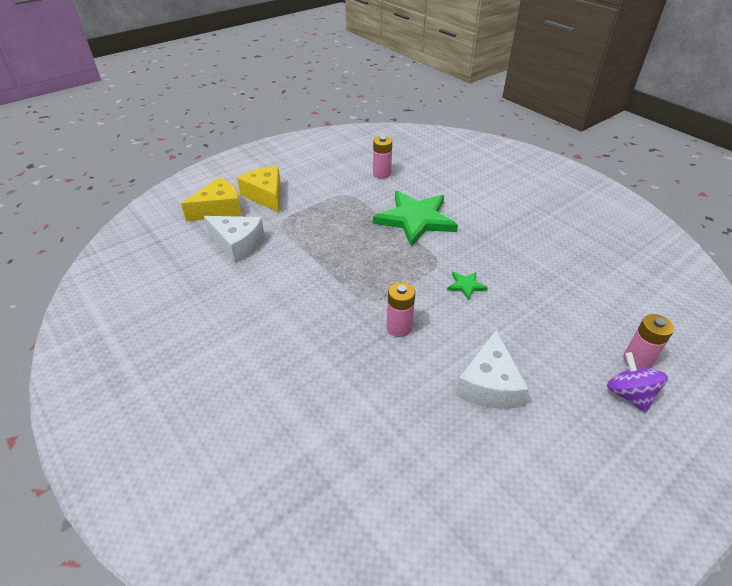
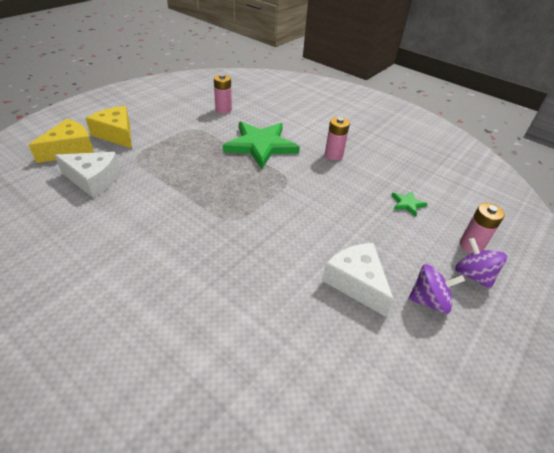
camera: 15 degrees left, 0 degrees up
(399, 327) = (264, 241): pink battery -> pink battery (333, 155)
(466, 286) = (316, 198): green star -> green star (407, 204)
(489, 384) = (356, 283): white cheese -> white cheese turned 150 degrees clockwise
(567, 415) = (429, 300): none -> purple spinning top

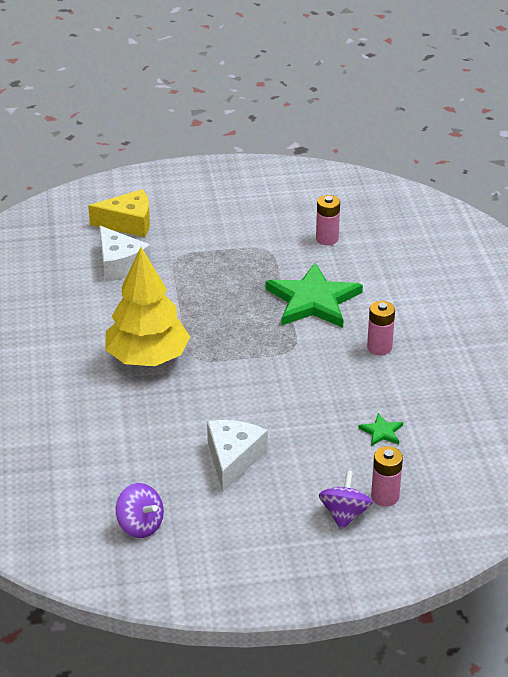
camera: 45 degrees right, 5 degrees down
(116, 134) = (184, 223): yellow cheese -> none
(196, 239) = (147, 358): none -> yellow tree
(429, 300) = (274, 504): purple spinning top -> purple spinning top (140, 525)

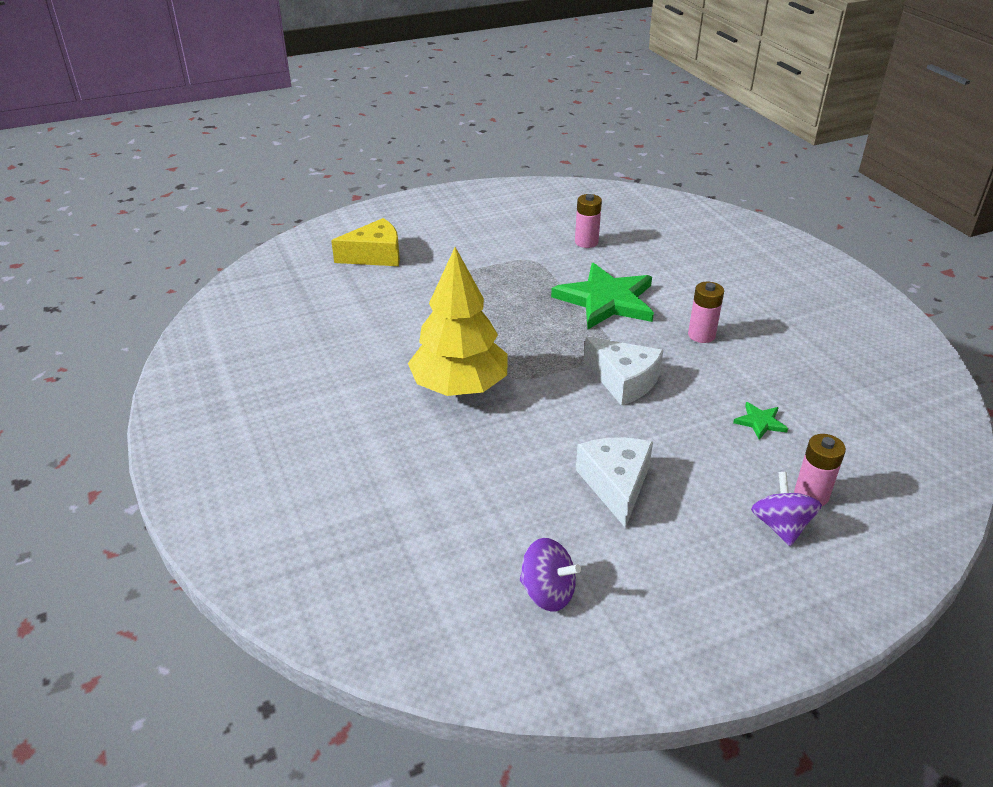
camera: 15 degrees left, 0 degrees up
(120, 264) = (384, 296): white cheese -> white cheese (623, 381)

